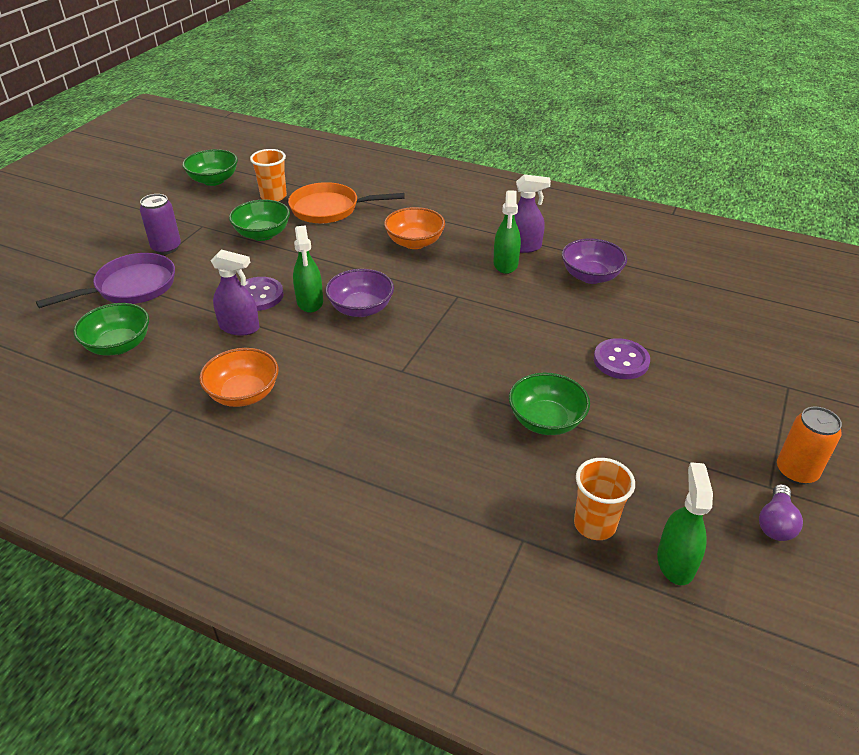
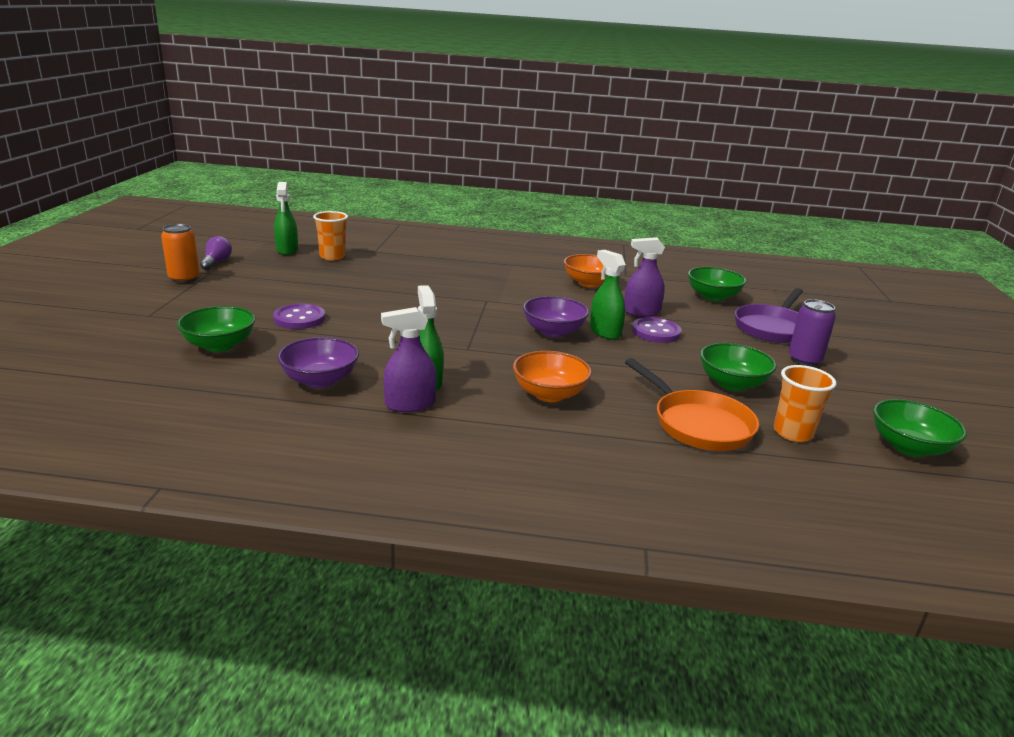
camera: 160 degrees right, 15 degrees down
(329, 209) = (698, 424): orange pan -> orange pan turned 75 degrees clockwise
(546, 421) = (365, 286): green bowl -> green bowl (219, 345)

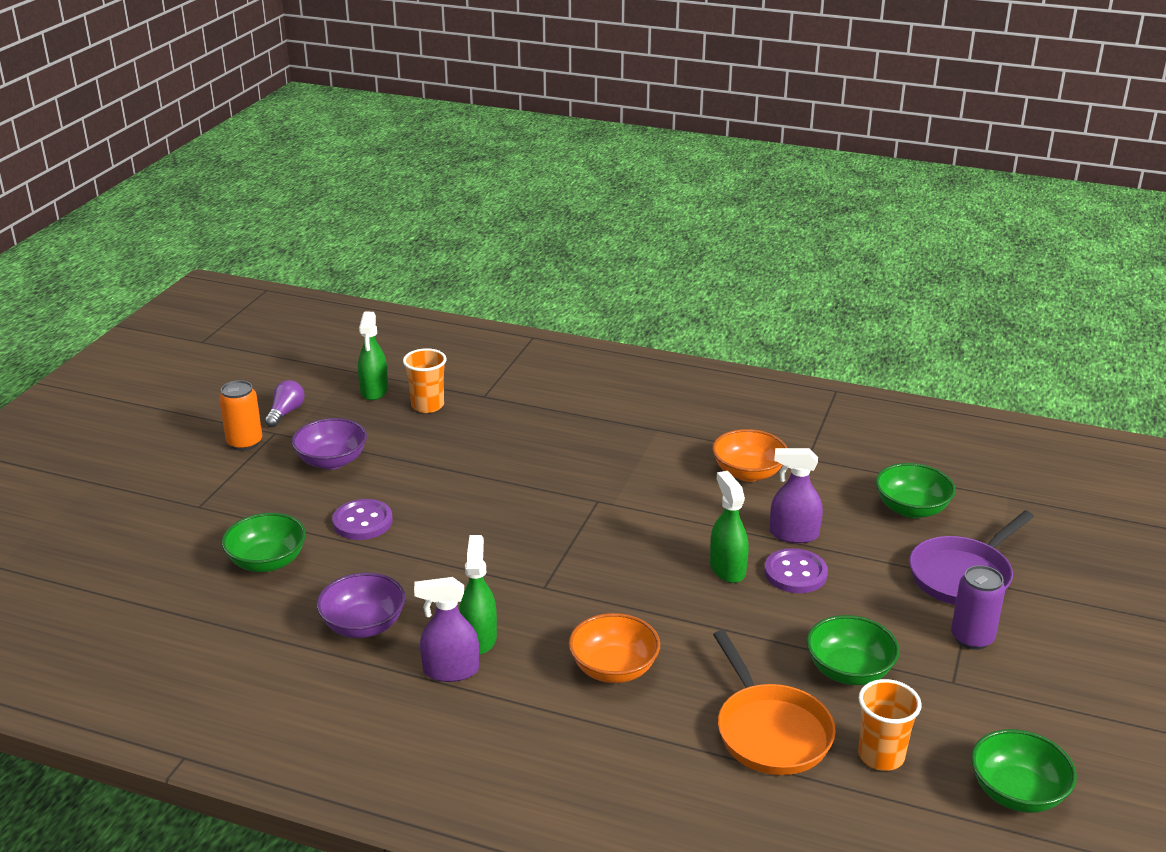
camera: 15 degrees right, 5 degrees up
(553, 331) = (661, 563): purple bowl -> purple bowl (332, 461)

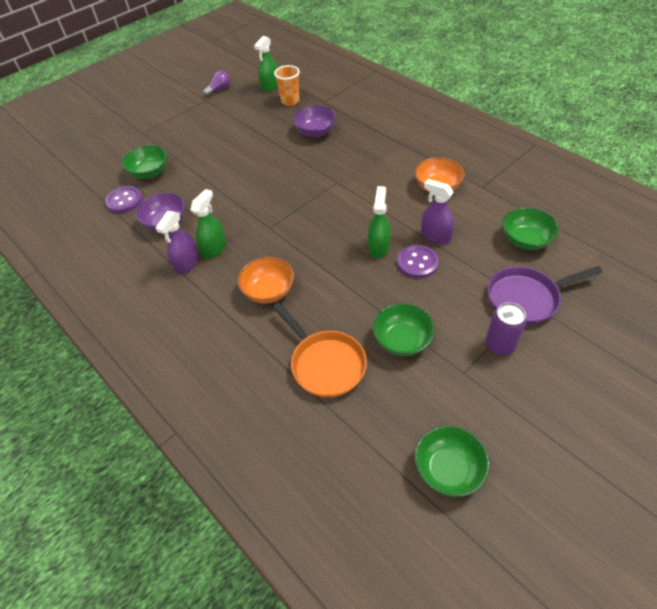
camera: 30 degrees right, 20 degrees up
(244, 443) = (188, 102): orange can -> none
(332, 461) = (220, 123): purple bowl -> purple bowl (315, 132)
(362, 522) = (209, 162): purple button -> purple button (124, 201)
(450, 671) = (186, 263): purple spray bottle -> purple spray bottle turned 90 degrees counterclockwise
(770, 731) = (325, 364): orange pan -> orange pan turned 45 degrees counterclockwise
(881, 756) = (379, 407): orange cup -> none

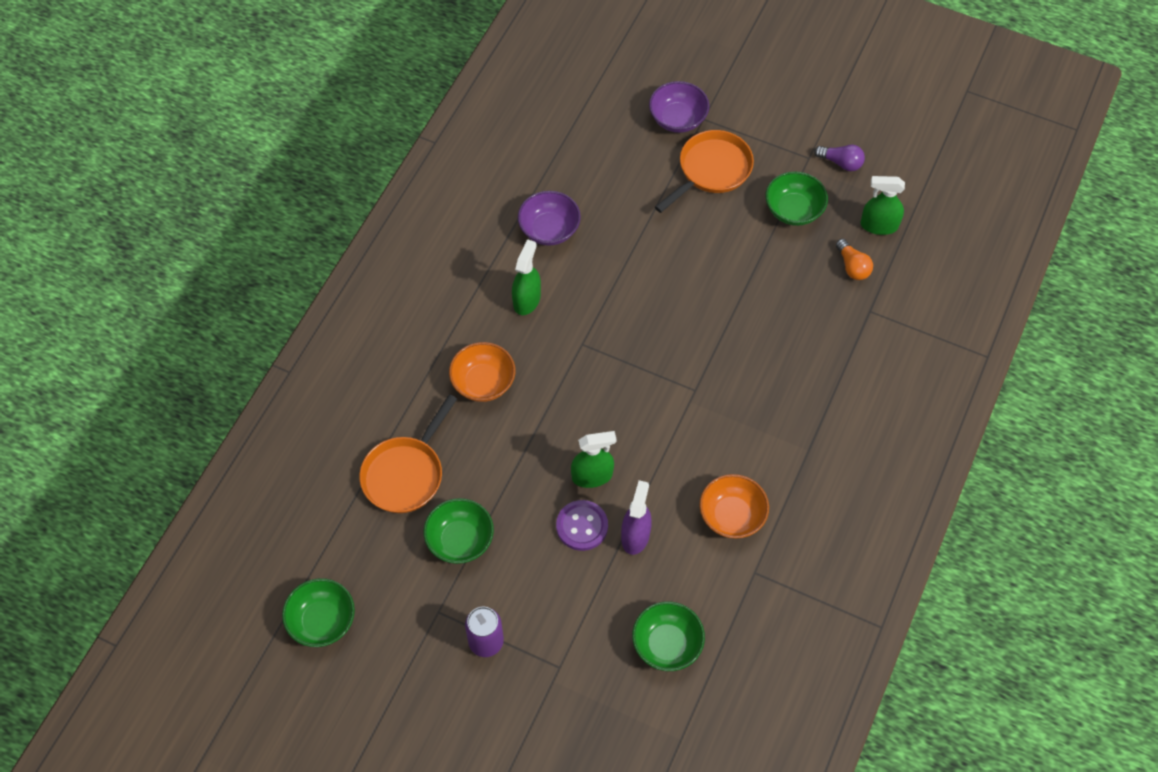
camera: 65 degrees right, 10 degrees up
(124, 201) = (569, 167): purple button -> none
(150, 172) = (629, 167): green bowl -> green bowl (793, 210)
(182, 138) = (711, 170): none -> orange pan
(186, 263) = (494, 282): purple spray bottle -> none
(214, 248) = (527, 300): green spray bottle -> green spray bottle turned 75 degrees counterclockwise
(290, 101) = (852, 266): orange cup -> orange light bulb
(315, 132) = (792, 327): purple bowl -> purple bowl (677, 119)
(526, 298) = (566, 660): purple pan -> none

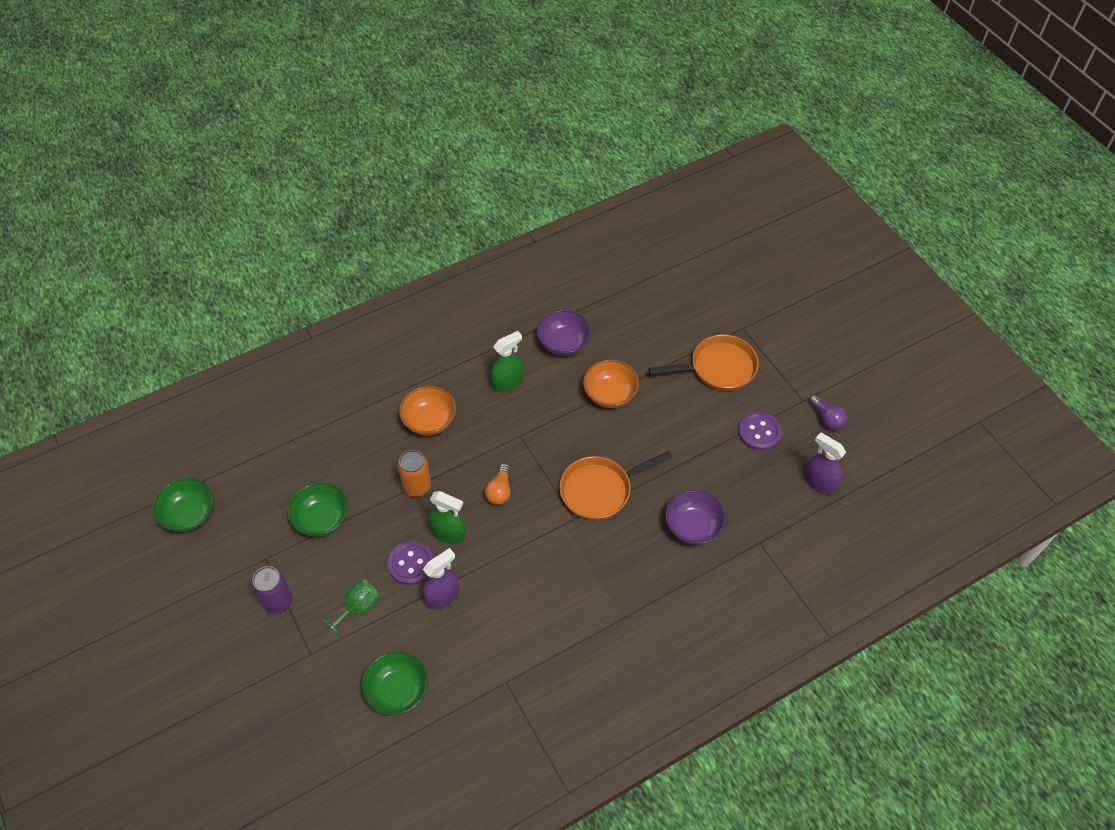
camera: 35 degrees right, 5 degrees down
(405, 474) = (326, 450): orange pan -> orange pan (600, 490)
(525, 452) = (417, 486): none -> orange can
(568, 597) = (358, 608): none -> green goblet
(677, 119) = (723, 318): purple bowl -> purple bowl (693, 527)
(732, 516) = (524, 628): orange bowl -> orange bowl (610, 394)
(793, 210) = (759, 432): green bowl -> purple button
(852, 266) = (772, 501): orange light bulb -> orange light bulb (500, 491)
(879, 225) = (820, 482): green spray bottle -> purple spray bottle

